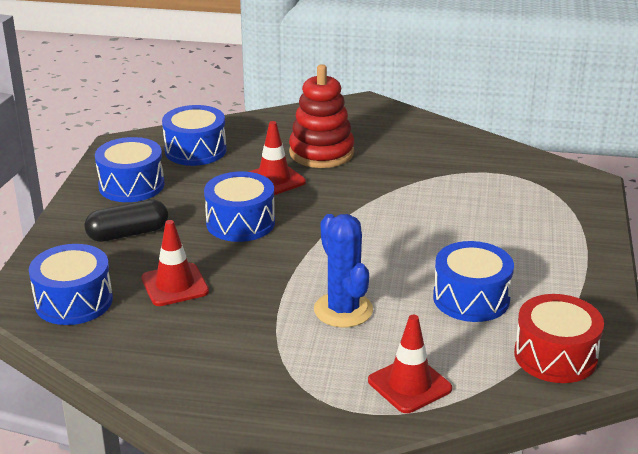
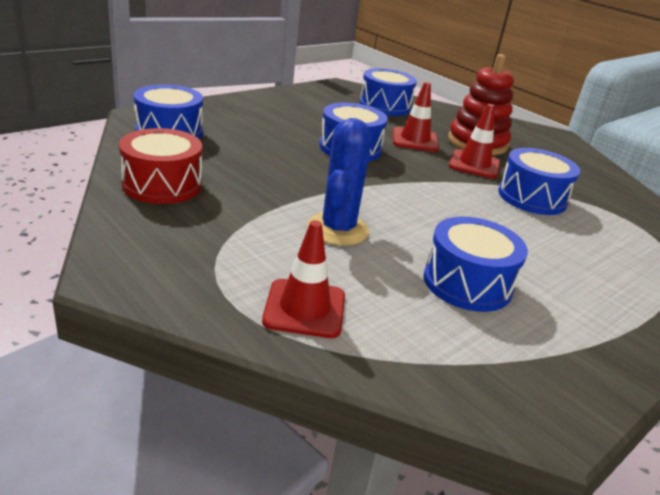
camera: 35 degrees right, 0 degrees up
(128, 233) = (266, 120): black capsule -> none
(131, 185) = (312, 102): blue drum -> blue drum (532, 197)
(175, 285) = (244, 155): red traffic cone -> red traffic cone (474, 164)
(555, 356) = (491, 378): red drum -> red drum (162, 185)

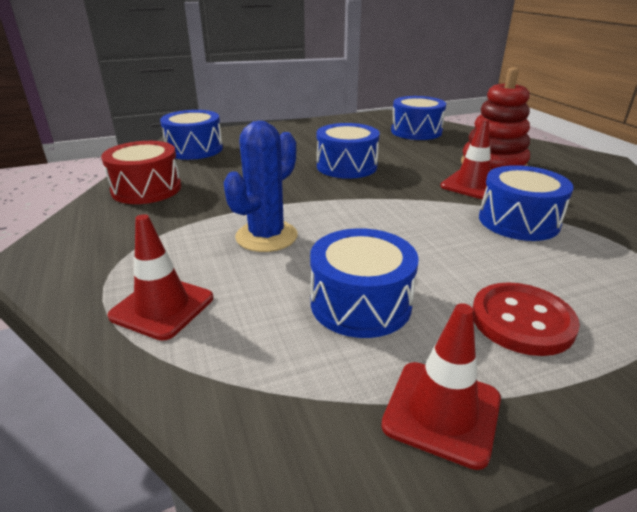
camera: 25 degrees right, 0 degrees up
(415, 140) = (422, 161): red traffic cone -> red traffic cone (442, 412)
(587, 282) = (522, 321): none -> red button

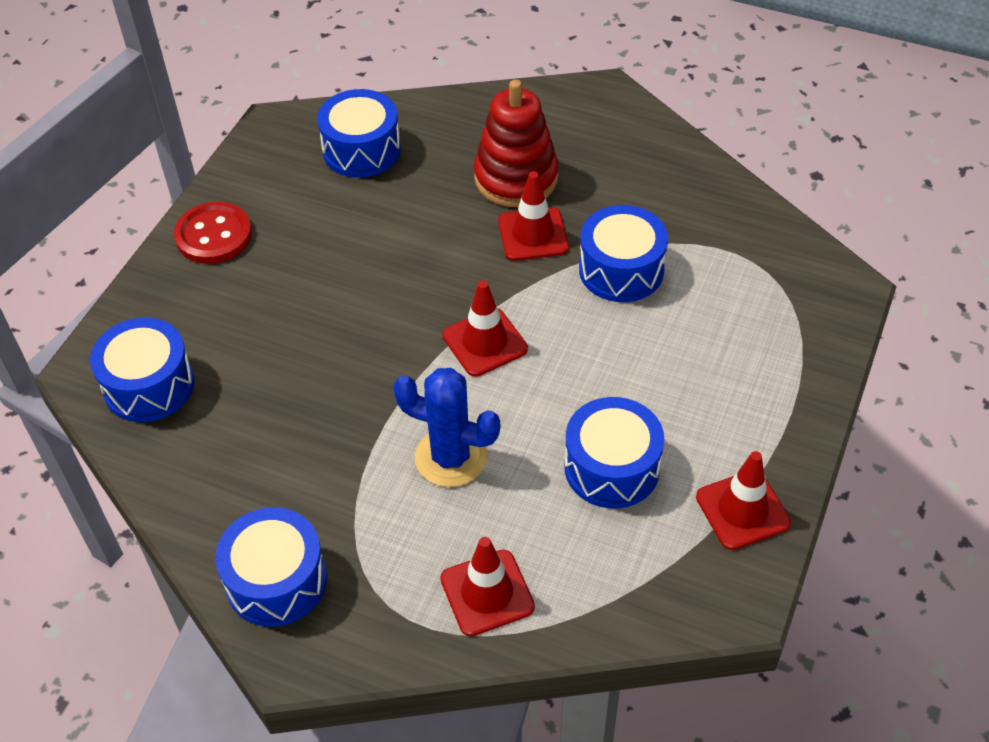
camera: 45 degrees left, 20 degrees up
(146, 189) = (225, 493): red drum -> none
(266, 236) = (451, 457): blue cactus -> blue cactus turned 60 degrees counterclockwise
(346, 166) = (377, 288): blue drum -> blue drum (276, 580)
(371, 207) = (485, 342): none -> red traffic cone
(522, 321) = (720, 396): red button -> red button (214, 235)

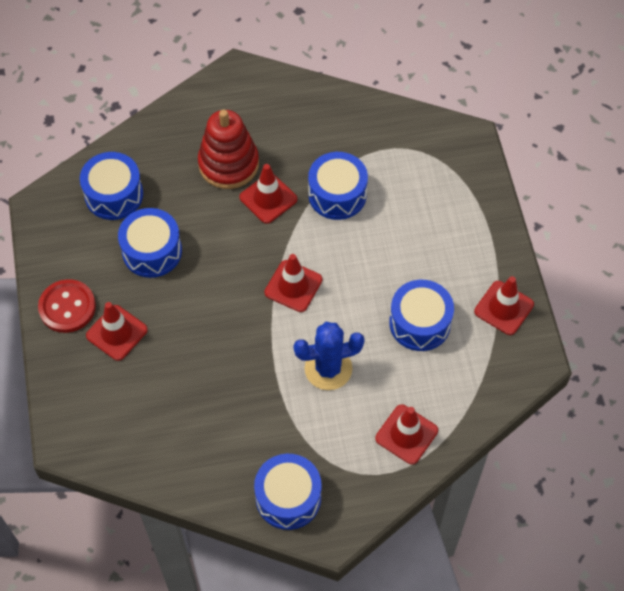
camera: 35 degrees left, 10 degrees up
(149, 385) = (113, 428): blue drum -> blue drum (152, 251)
(242, 288) = (117, 333): none -> red traffic cone

